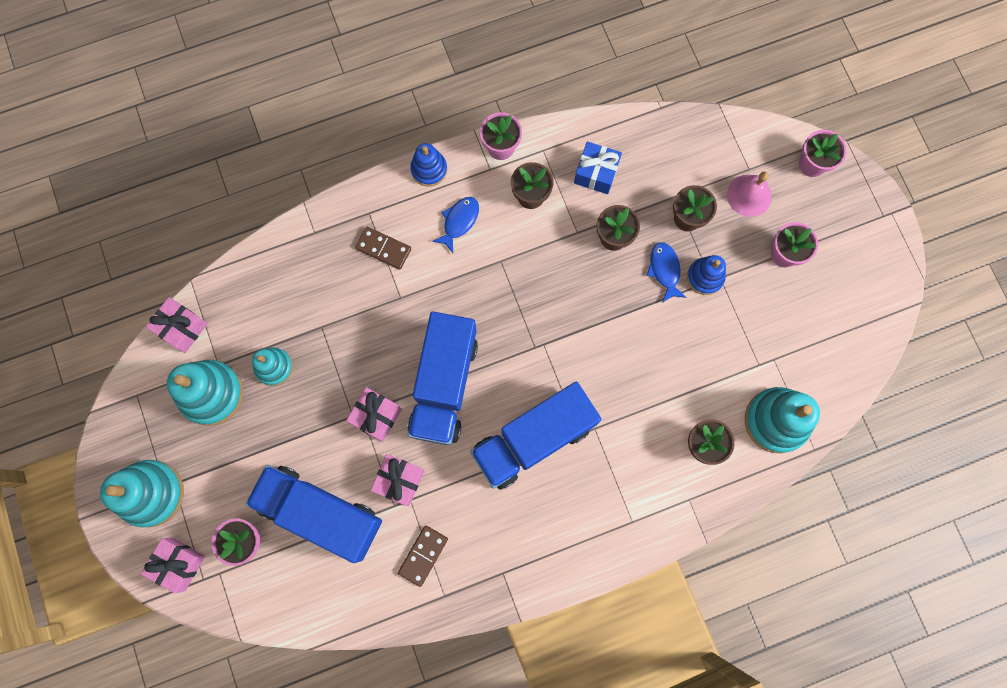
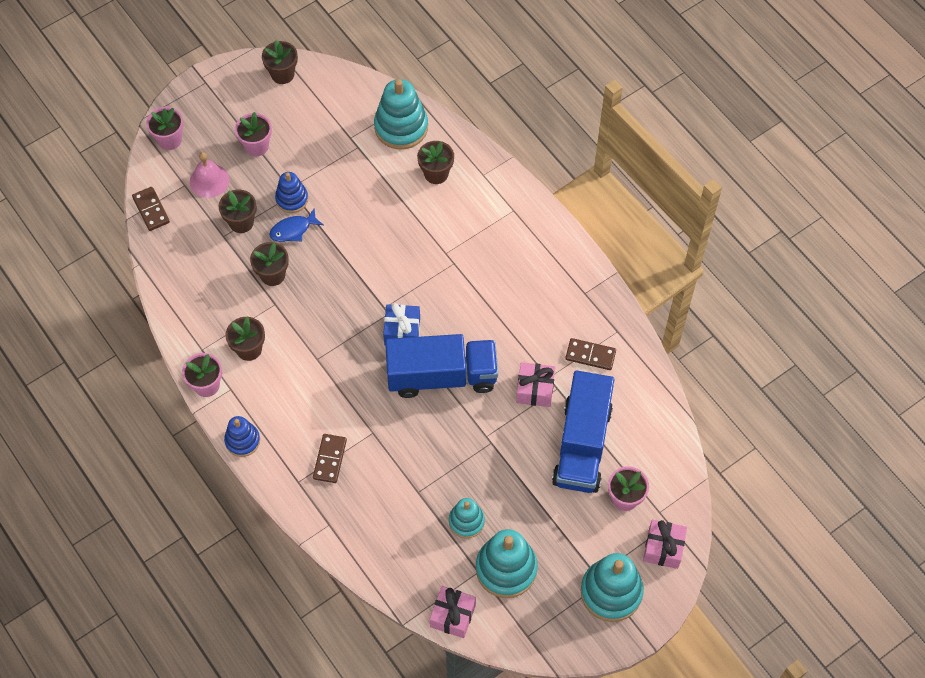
camera: 105 degrees left, 15 degrees down
(376, 416) = (485, 423): pink gift -> none
(459, 222) = (288, 402): blue fish -> none
(533, 439) = (468, 296): blue truck -> none
(596, 173) = (215, 301): blue gift -> blue gift (402, 331)
(724, 130) = (151, 210): none -> brown domino
(879, 302) = (282, 74): none -> brown flower pot

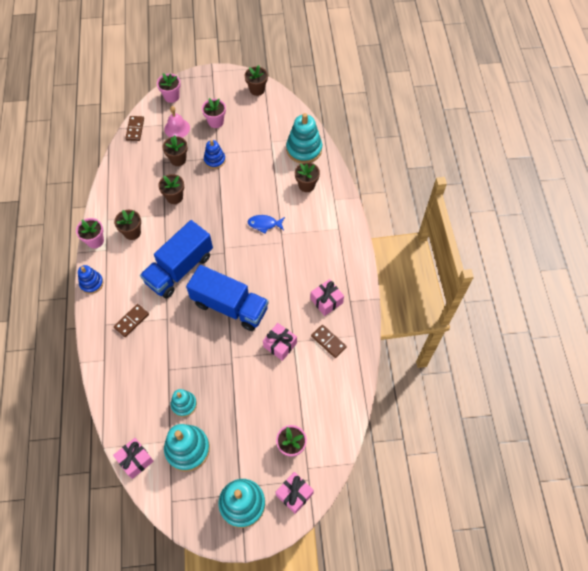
camera: 30 degrees right, 0 degrees up
(293, 230) = (203, 177): blue fish -> blue fish (264, 224)
(402, 331) = (225, 267): blue gift -> none
(556, 308) = (326, 301): none -> pink gift
(582, 445) = (286, 396): blue truck -> blue truck (179, 269)

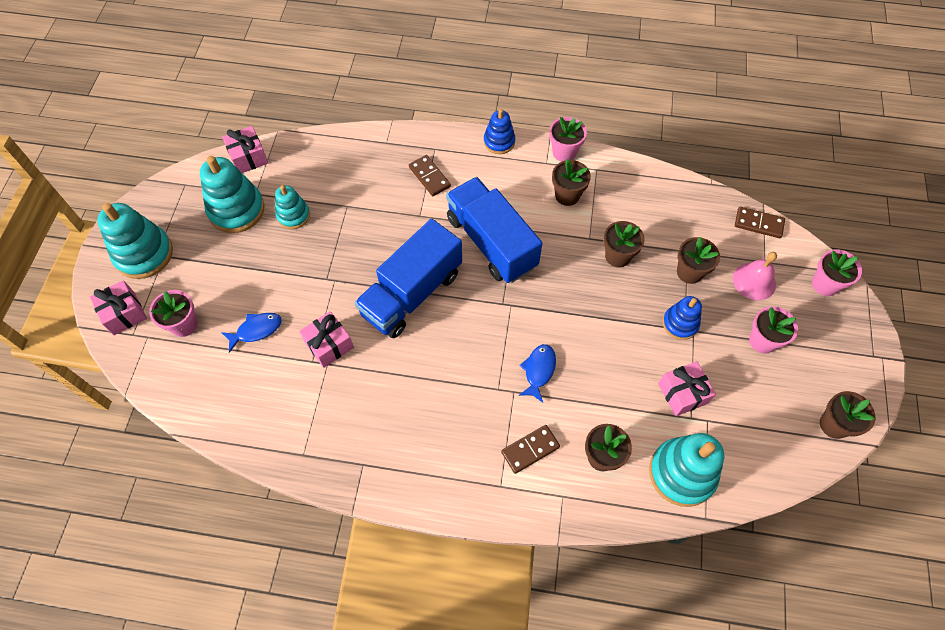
camera: 105 degrees right, 0 degrees up
(282, 395) = (256, 330): none -> blue fish
(326, 301) = (375, 428): pink gift -> pink gift (682, 393)
(328, 341) = (308, 412): brown domino -> brown domino (530, 450)

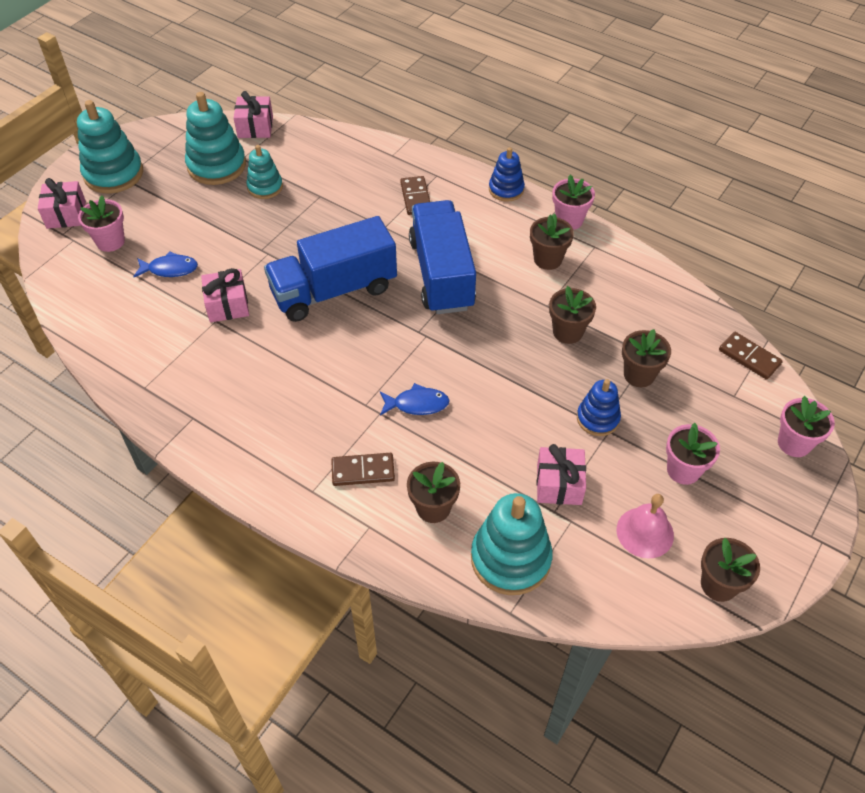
camera: 25 degrees right, 10 degrees down
(538, 371) = (417, 404): blue fish -> blue fish turned 45 degrees clockwise
(754, 281) = (709, 409): pink bell -> pink bell (645, 532)

